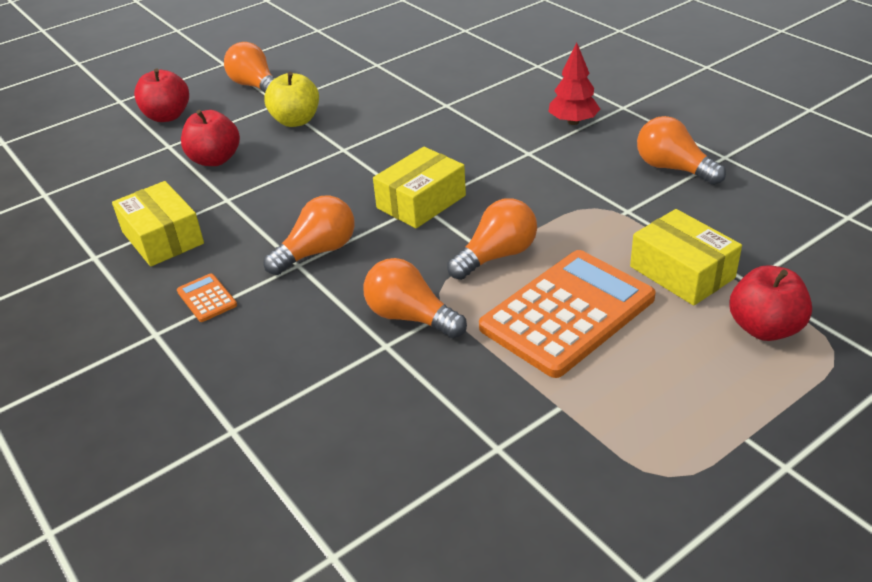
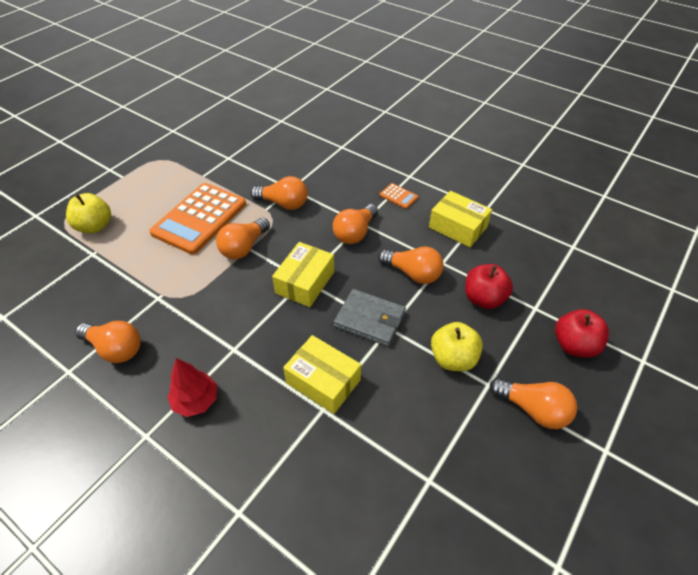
camera: 160 degrees right, 10 degrees up
(275, 193) = (413, 273): none -> orange light bulb
(360, 158) = (370, 319): none -> grey wallet
(682, 272) = (131, 254): yellow box -> yellow box (323, 381)
(764, 328) = (95, 226): red apple -> yellow apple

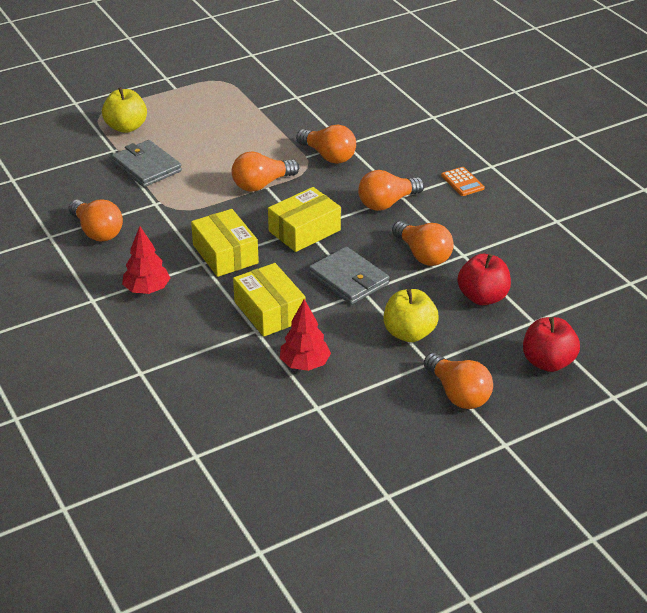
camera: 25 degrees right, 10 degrees down
(132, 261) = (146, 167): none -> grey wallet
(199, 218) = (232, 147): orange calculator -> none
(388, 431) = (305, 364): none -> red tree
(458, 227) = (508, 228): yellow box -> yellow box (225, 254)

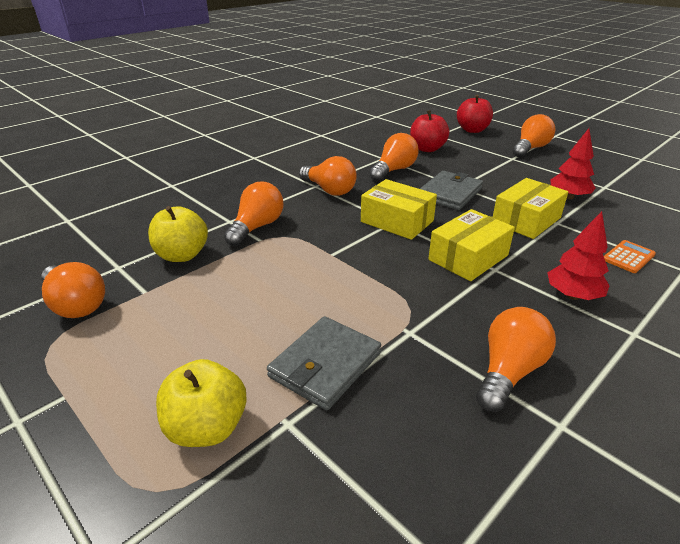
camera: 105 degrees left, 5 degrees down
(261, 184) = (328, 258): orange light bulb -> orange light bulb (76, 305)
(409, 333) = (490, 166): yellow apple -> yellow apple (182, 255)
(462, 182) = (283, 165): orange calculator -> orange calculator (628, 257)

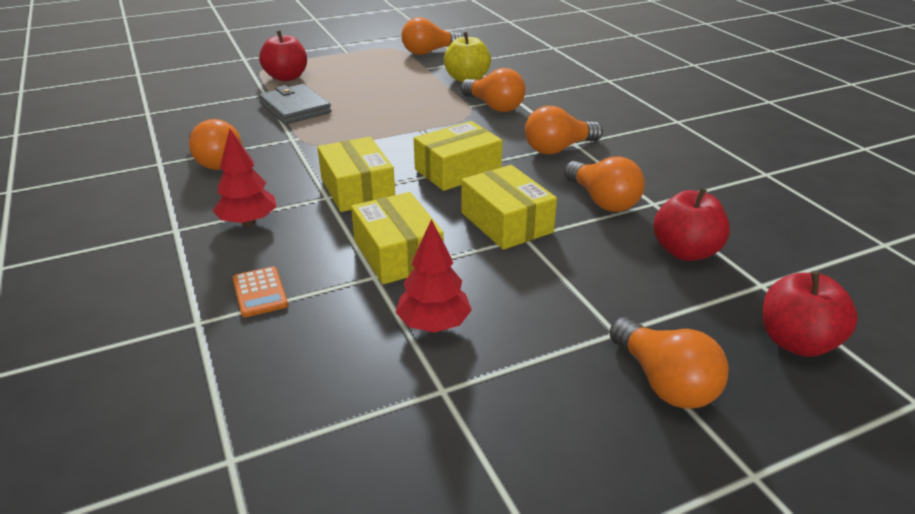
camera: 110 degrees right, 0 degrees up
(207, 427) = (286, 77): yellow apple -> red apple
(450, 193) = (506, 222): grey wallet -> yellow box

